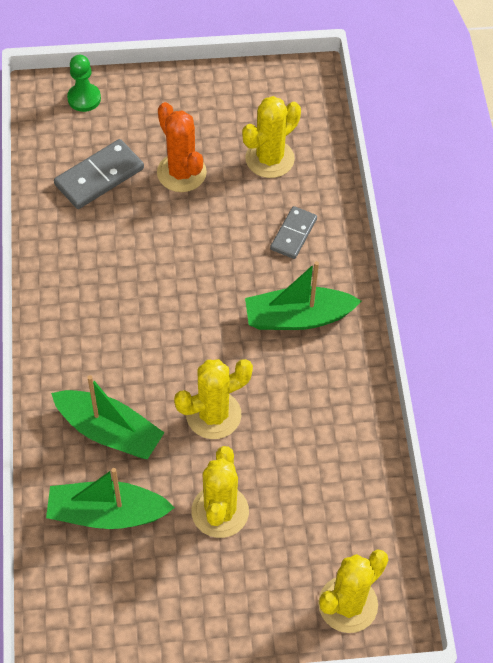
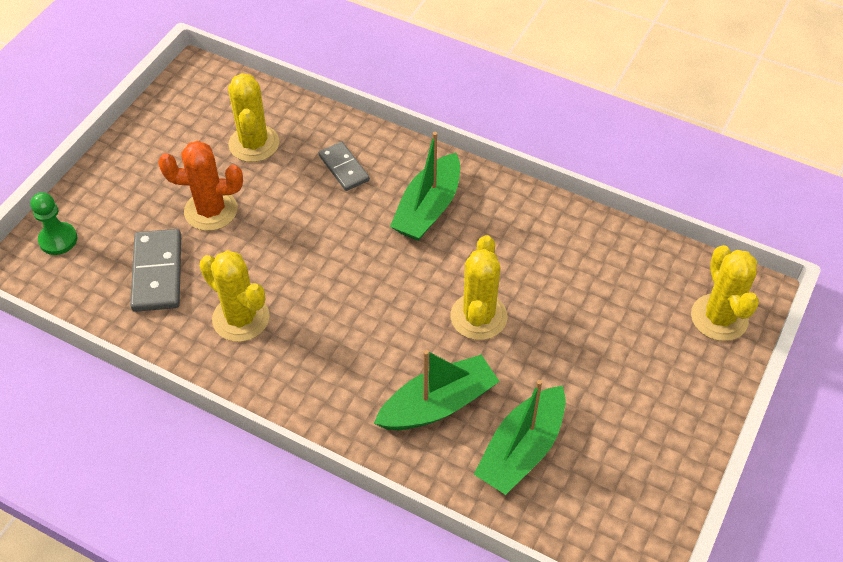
camera: 55 degrees left, 5 degrees down
(220, 511) = (576, 361): yellow cactus -> yellow cactus (241, 318)

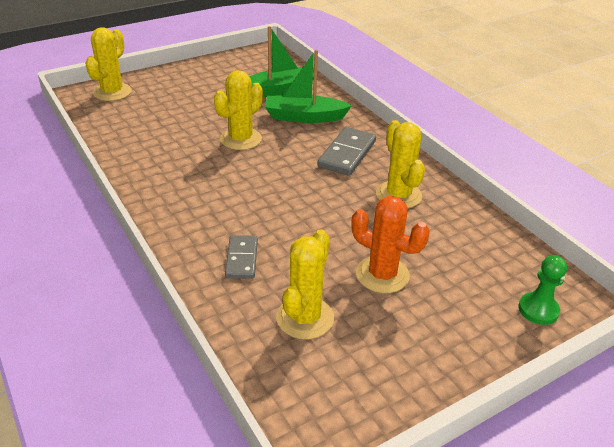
camera: 150 degrees left, 15 degrees down
(157, 273) = (451, 247): grey domino -> grey domino (347, 154)
(428, 208) = (206, 203): green boat -> none

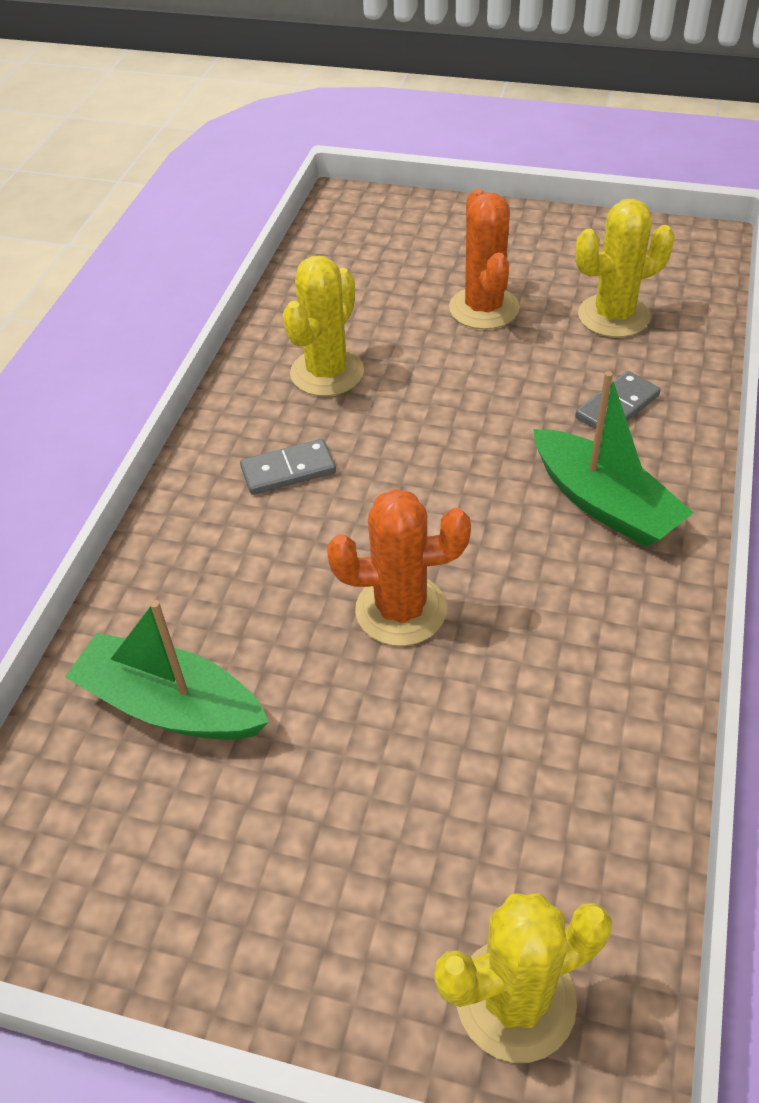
camera: 130 degrees left, 10 degrees up
(241, 139) = (401, 610): yellow cactus -> orange cactus
(304, 117) = (234, 590): green boat -> green boat (604, 503)
(347, 154) = (288, 470): grey domino -> grey domino, size x0.65
(538, 310) = (393, 215): green pawn -> none

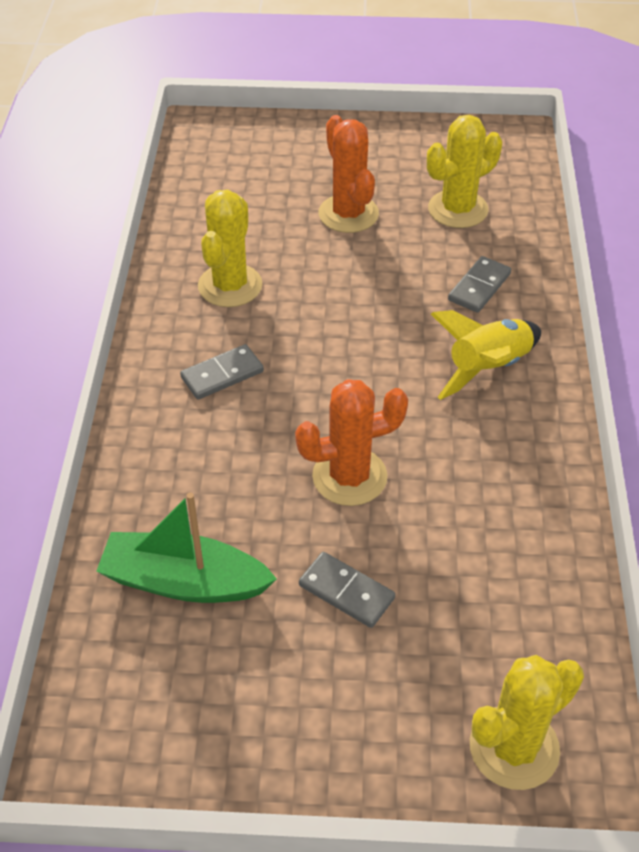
camera: 15 degrees left, 0 degrees up
(357, 751) = (346, 592): none -> grey domino
(604, 503) = (488, 368): green boat -> yellow rocket

